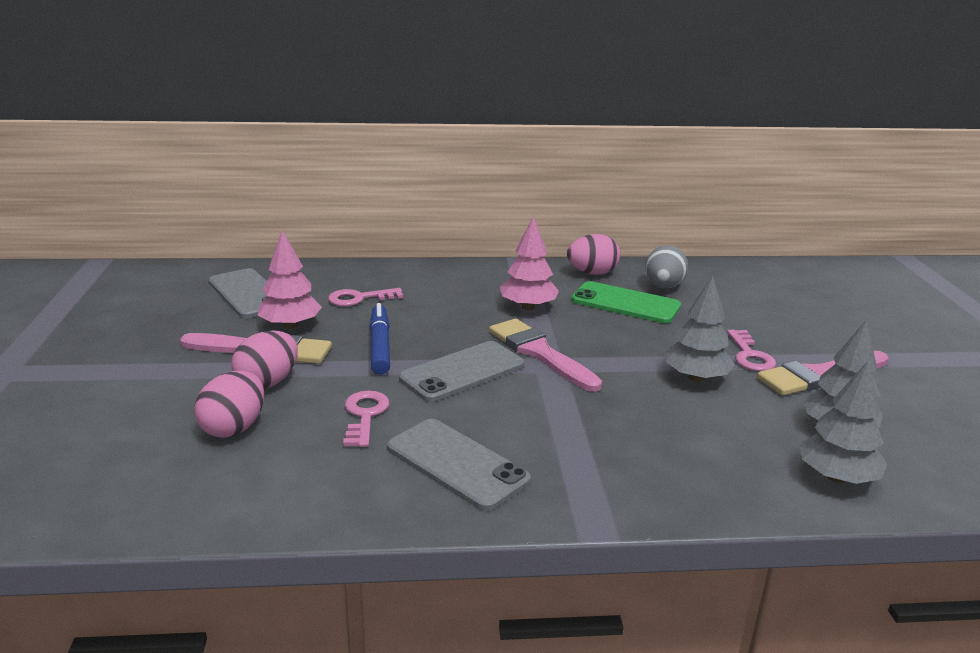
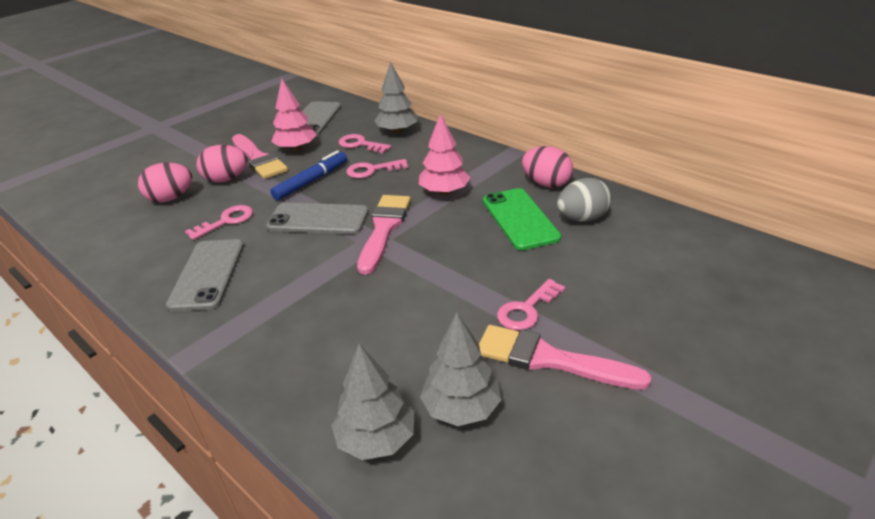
camera: 50 degrees right, 10 degrees up
(423, 315) = (372, 170): none -> pink key
(696, 377) = (446, 302): grey tree -> grey tree (397, 131)

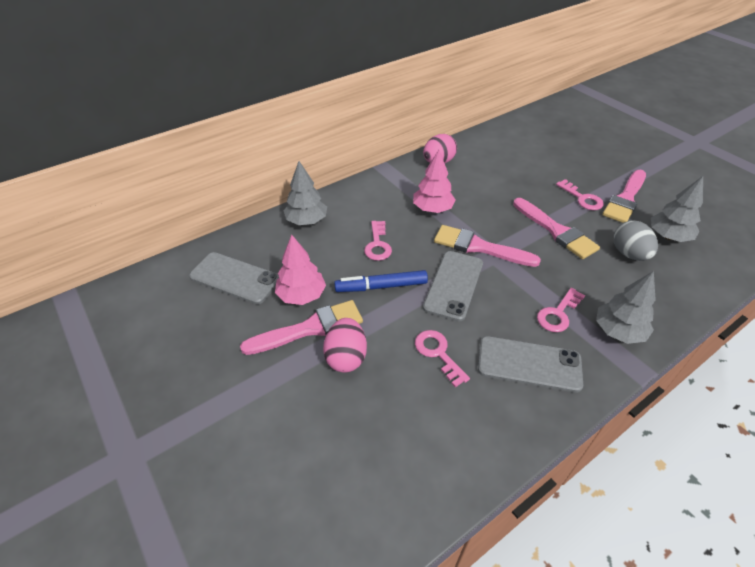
camera: 80 degrees left, 10 degrees up
(171, 198) = (370, 411): pink egg -> none
(311, 181) = (381, 286): blue marker -> blue marker turned 60 degrees counterclockwise
(360, 144) = (320, 247): pink key -> pink key (558, 314)
(376, 439) = (698, 272): grey tree -> grey tree (618, 331)
(434, 286) = (556, 231): none -> pink brush
(520, 219) = (482, 182): green phone -> none
(582, 218) = (488, 158): grey egg -> grey egg (629, 254)

